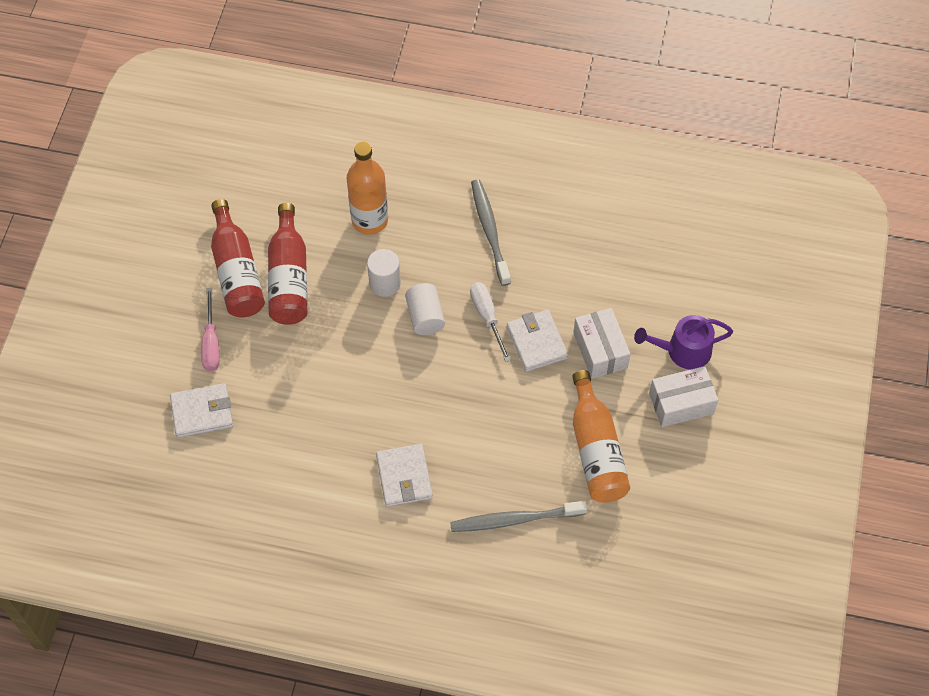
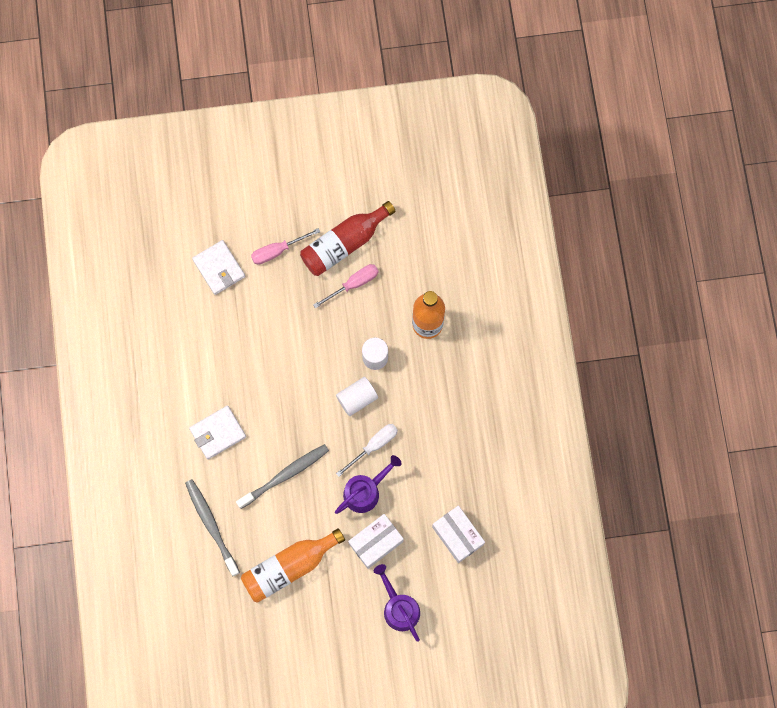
camera: 70 degrees right, 15 degrees up
(289, 278) = (353, 284): red bottle -> pink screwdriver
(489, 230) = (453, 420): grey toothbrush -> grey toothbrush (285, 475)
(536, 342) = (365, 491): white wallet -> purple watering can
(681, 403) = (351, 620): white box -> white box (457, 535)

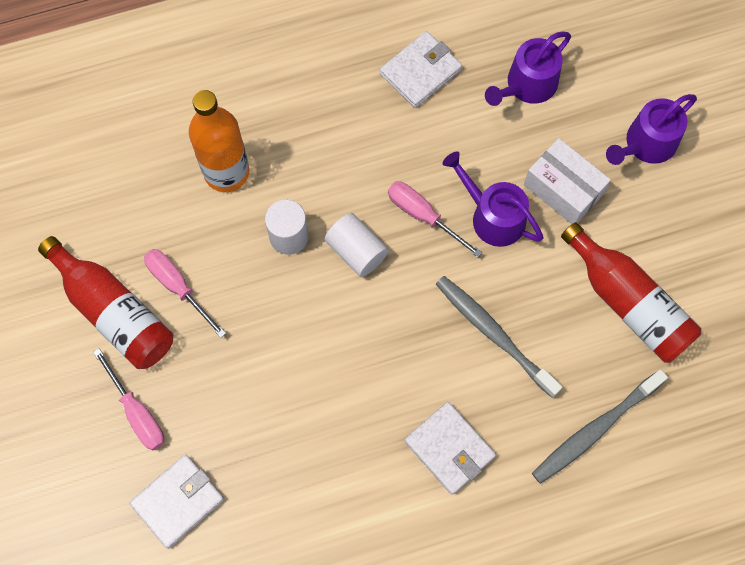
camera: 100 degrees left, 5 degrees down
(289, 567) = (628, 303): orange bottle -> red bottle
(374, 446) = (423, 216): white screwdriver -> pink screwdriver
(457, 535) = (527, 85): white box -> purple watering can
(480, 464) = (420, 72): none -> white wallet

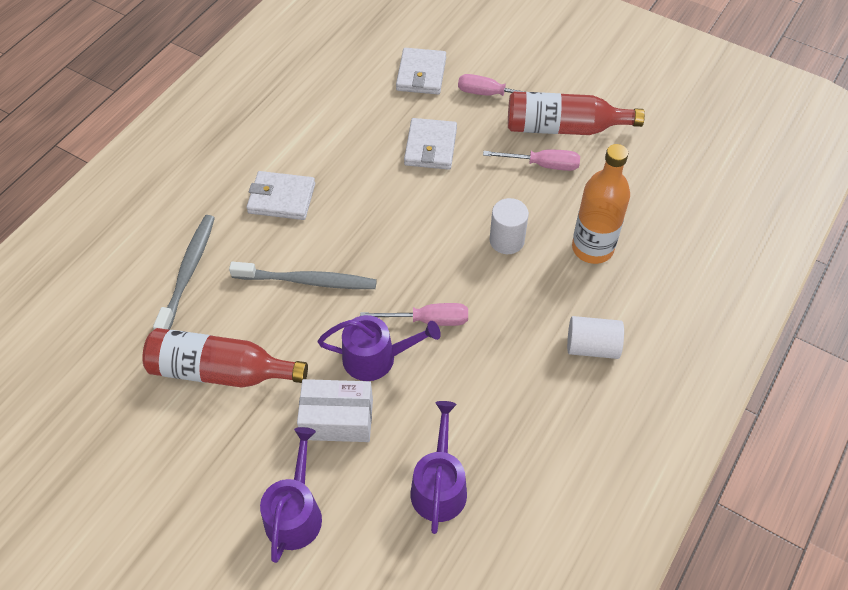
camera: 140 degrees right, 15 degrees down
(356, 251) = (452, 264): white cylinder -> white cylinder (592, 346)
(420, 72) = (535, 427): white wallet -> white wallet (430, 147)

